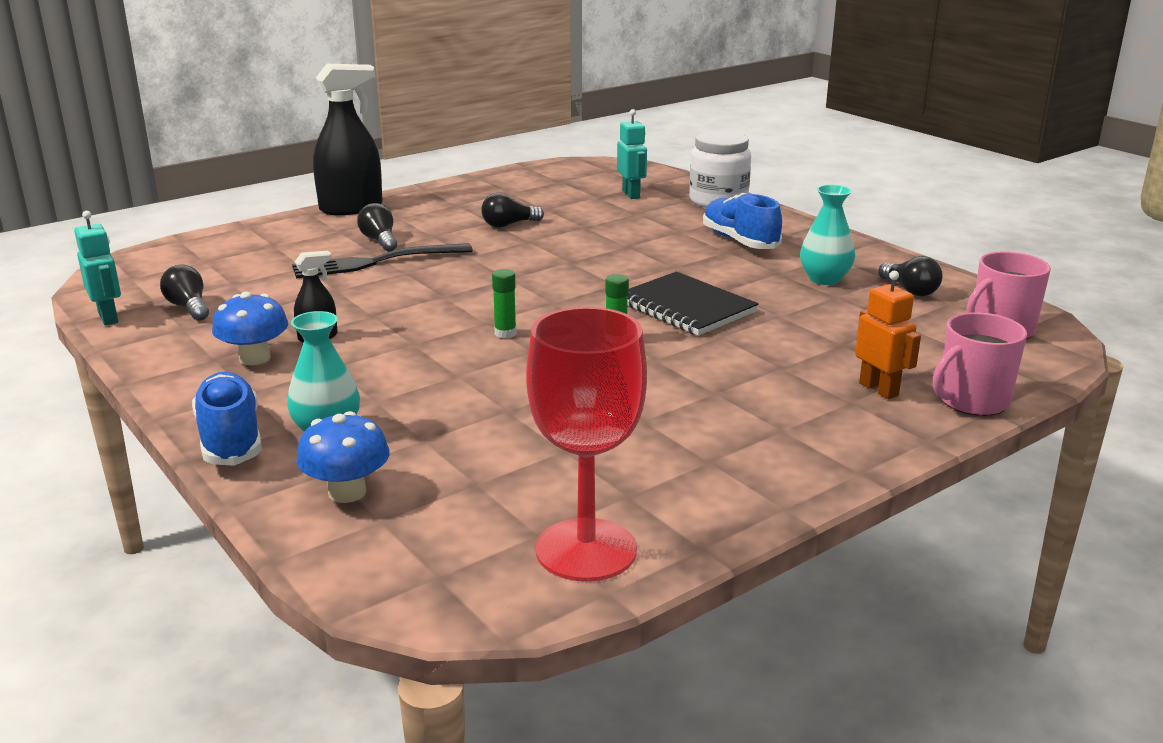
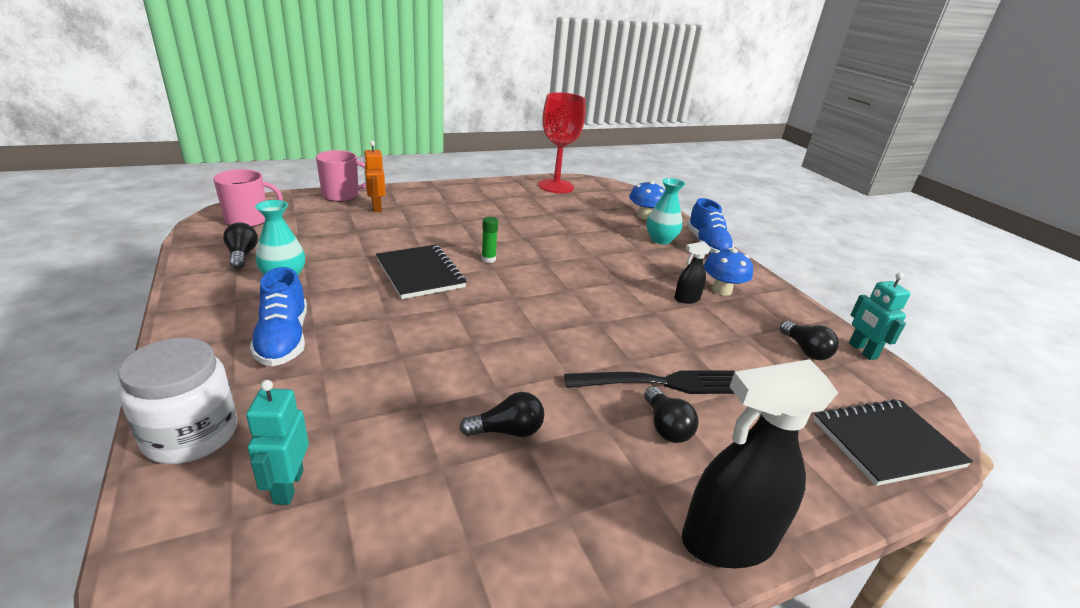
camera: 170 degrees left, 5 degrees up
(179, 256) = (886, 443): none -> black notebook
(505, 333) = (558, 277): green glue stick -> none

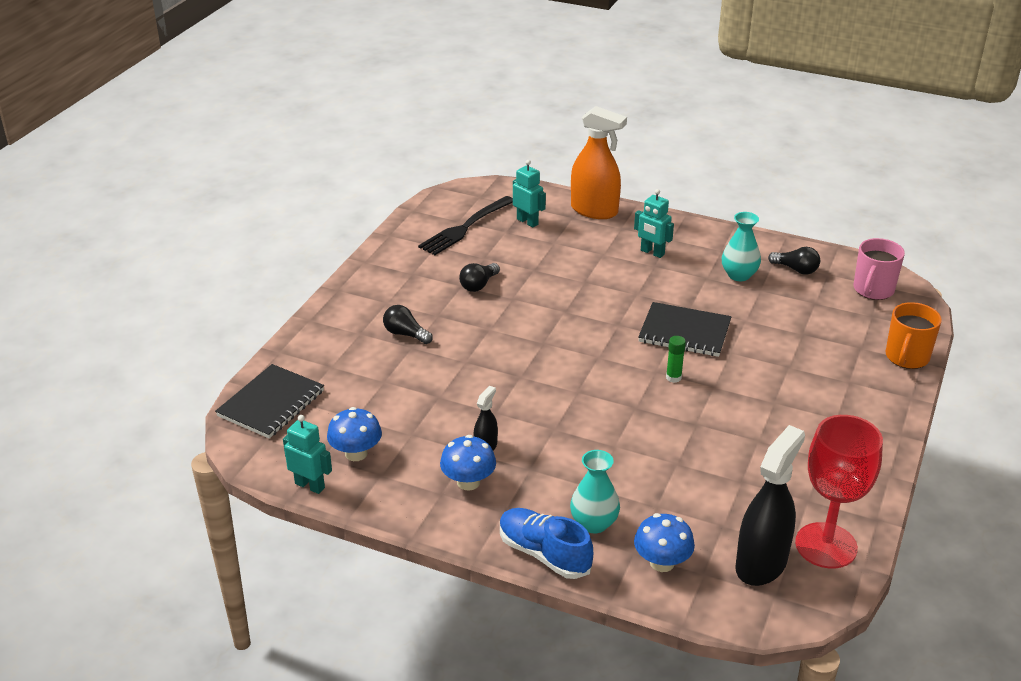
camera: 140 degrees right, 5 degrees up
(191, 434) = (594, 210): white jar -> orange spray bottle
(283, 339) = (652, 252): blue shoe -> turquoise robot
(341, 195) = (906, 357): pink mug -> orange mug
(376, 207) = (854, 366): orange robot -> none
(662, 383) = (432, 358): black fork -> black fork (465, 227)
(727, 541) = (336, 303): black spray bottle -> black spray bottle (761, 564)
(805, 350) = (356, 453): black light bulb -> blue mushroom

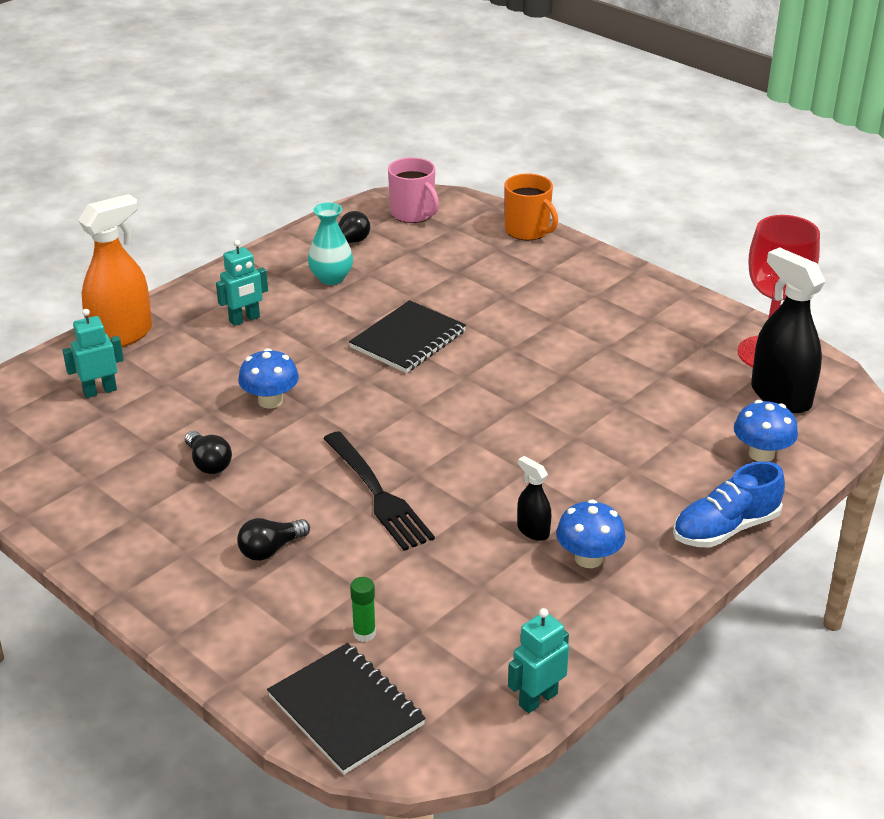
camera: 70 degrees left, 0 degrees up
(356, 453) = (494, 644): blue mushroom -> blue mushroom (270, 401)
(465, 227) = (66, 444): black fork -> black fork (377, 494)
(594, 523) = (690, 482): turquoise vase -> none
(673, 377) = (481, 368): green glue stick -> green glue stick (364, 633)

